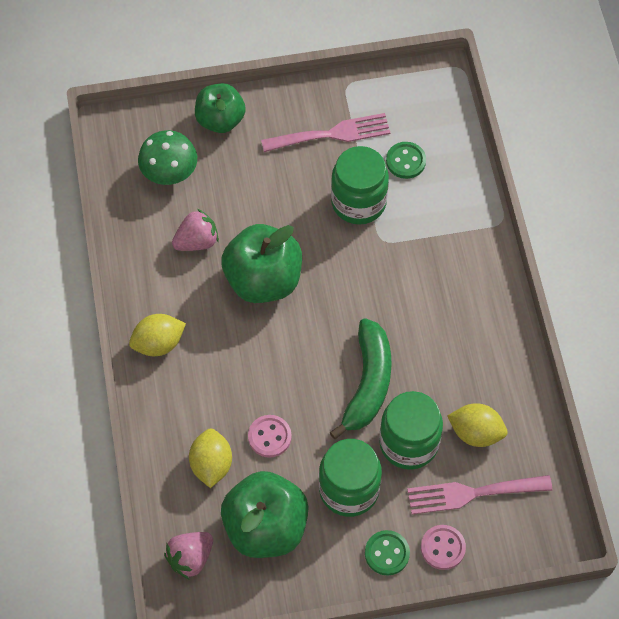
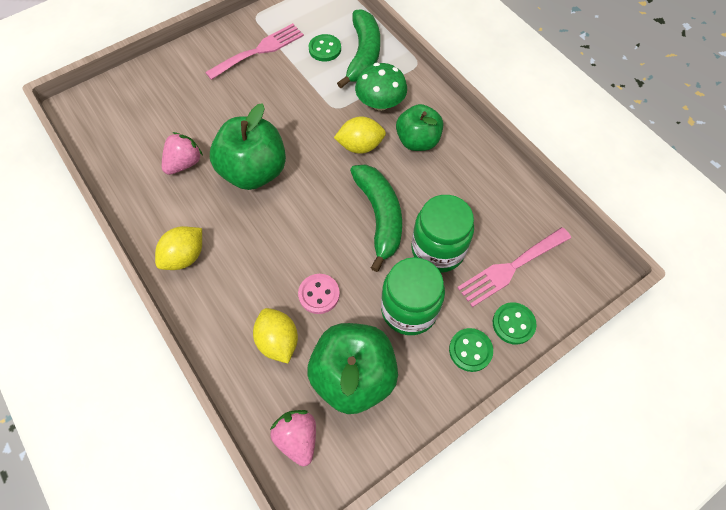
camera: 25 degrees left, 0 degrees up
(169, 171) = (139, 120): green mushroom -> green mushroom (380, 103)
(190, 558) = (297, 438): pink strawberry -> pink strawberry turned 135 degrees clockwise
(220, 120) = (166, 70): green apple -> green apple (417, 141)
(358, 202) = (303, 88): green jar -> none
(443, 548) = (513, 324): pink button -> green button
(445, 186) = (363, 55): none -> green banana
(476, 432) = (485, 219): yellow lemon -> yellow lemon (360, 146)

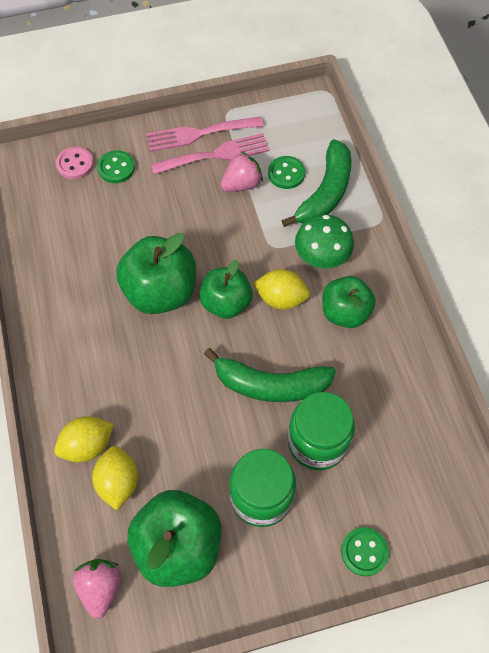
camera: 20 degrees right, 0 degrees up
(184, 163) = (95, 260): pink strawberry -> pink strawberry (241, 184)
(185, 256) = (60, 361): yellow lemon -> yellow lemon (87, 445)
(315, 163) = (226, 303): none -> green apple
(319, 294) = (176, 448): pink button -> pink button (75, 164)
(380, 216) = (270, 384): green banana -> green banana turned 90 degrees clockwise
(470, 350) = (307, 563): green button -> green button (116, 168)
(510, 268) = (387, 490): pink fork -> pink fork (199, 134)

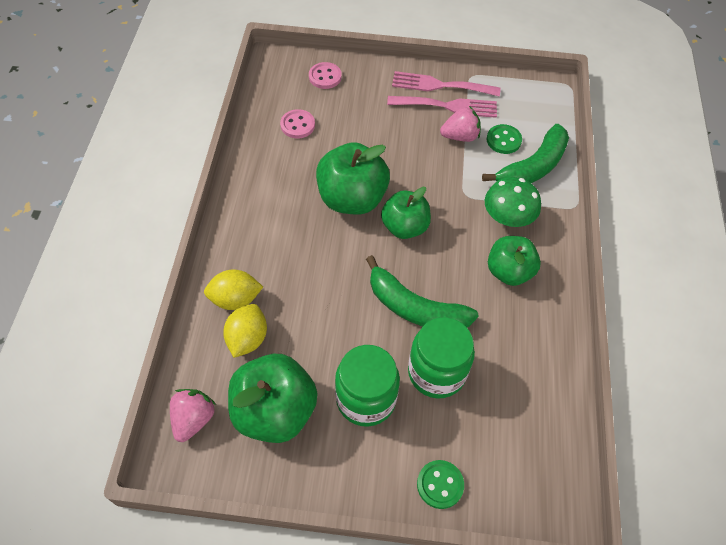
camera: 20 degrees right, 5 degrees down
(69, 229) = (297, 125): none -> pink button
(116, 168) = (358, 90): green button -> none
(281, 298) = (455, 240): yellow lemon -> none

